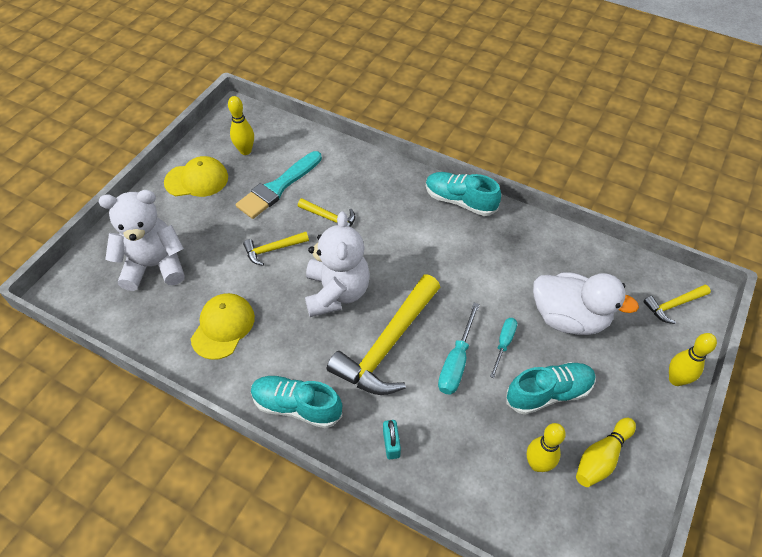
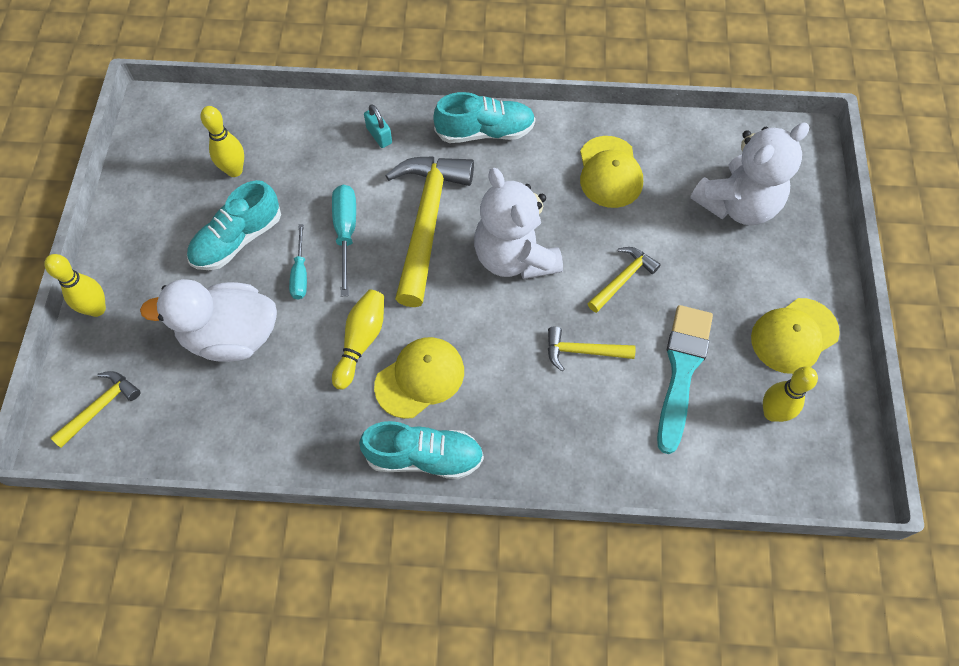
camera: 155 degrees right, 10 degrees up
(443, 242) = (420, 378): none -> yellow cap
(601, 457) = (172, 199): yellow bowling pin -> yellow bowling pin (361, 341)

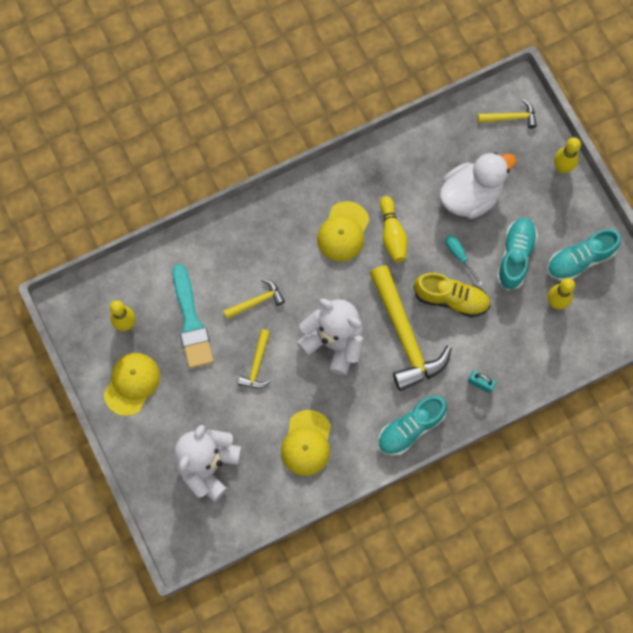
camera: 150 degrees right, 10 degrees up
(101, 407) = (510, 117): yellow hammer -> yellow hammer turned 105 degrees counterclockwise
(346, 233) = (451, 298): turquoise screwdriver -> yellow shoe
(424, 457) = (312, 189): turquoise shoe -> turquoise shoe (580, 260)
(609, 172) = (306, 443): yellow cap -> yellow cap turned 135 degrees counterclockwise

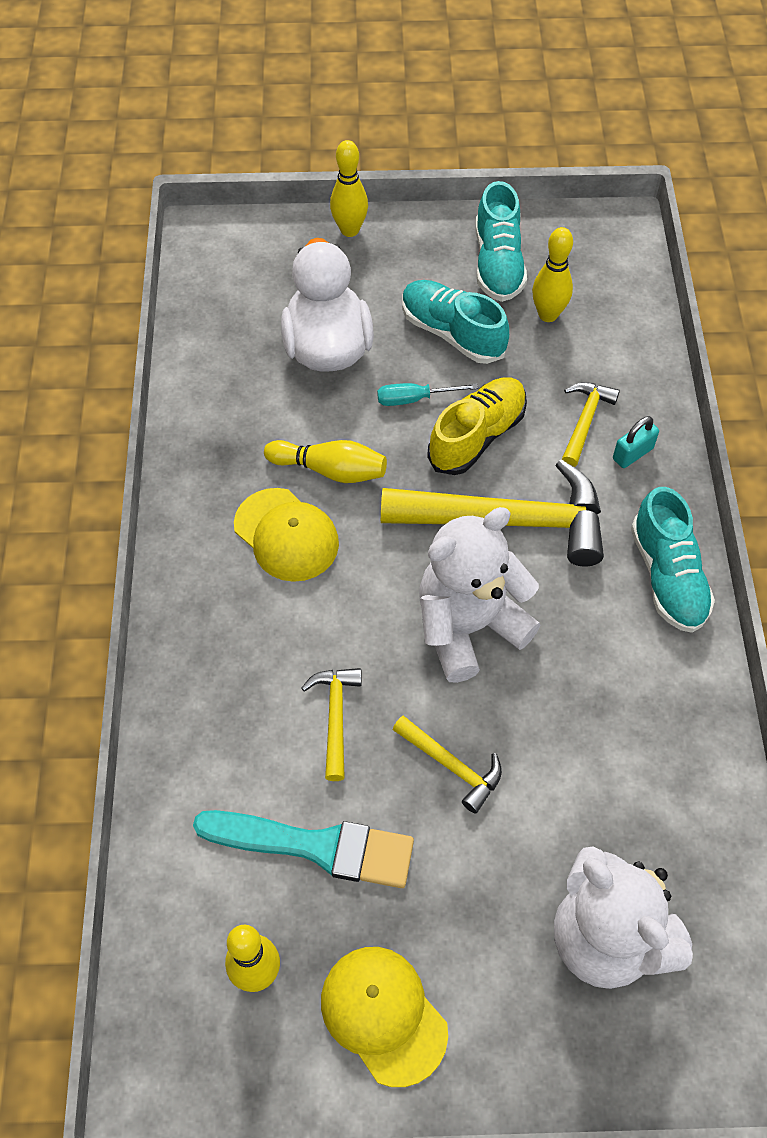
camera: 65 degrees left, 15 degrees down
(306, 443) = (631, 744): yellow cap -> none
(510, 117) = (238, 255): yellow hammer -> yellow hammer (584, 421)

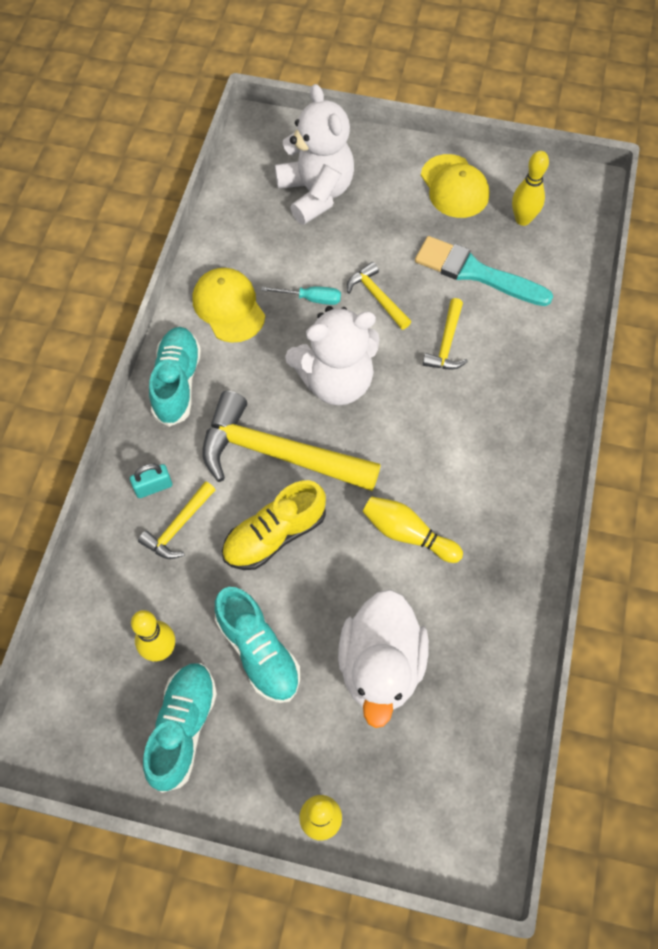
camera: 165 degrees left, 5 degrees up
(286, 535) = (455, 484): yellow cap -> yellow cap (228, 307)
(414, 399) = (316, 586): turquoise screwdriver -> turquoise screwdriver (311, 298)

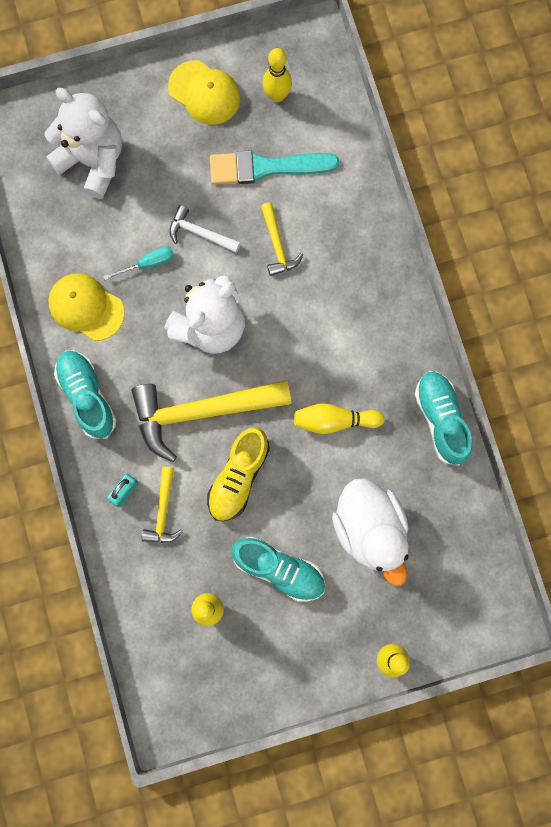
camera: 30 degrees left, 15 degrees up
(183, 728) = (259, 653): turquoise shoe -> turquoise shoe (441, 419)
(377, 297) = (199, 233): yellow hammer -> white hammer

